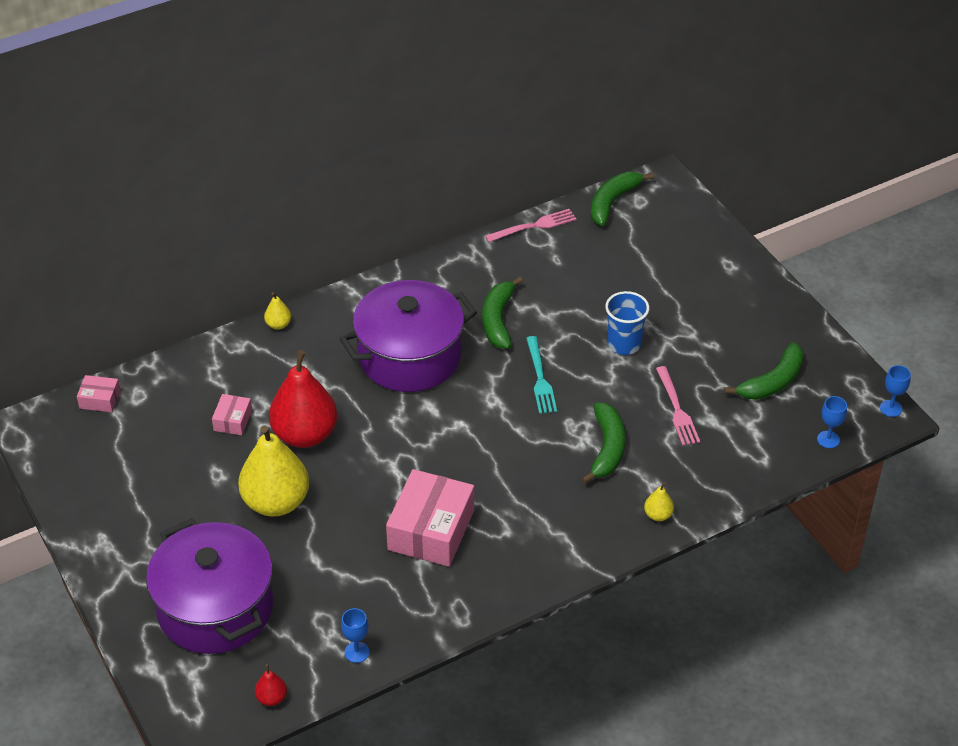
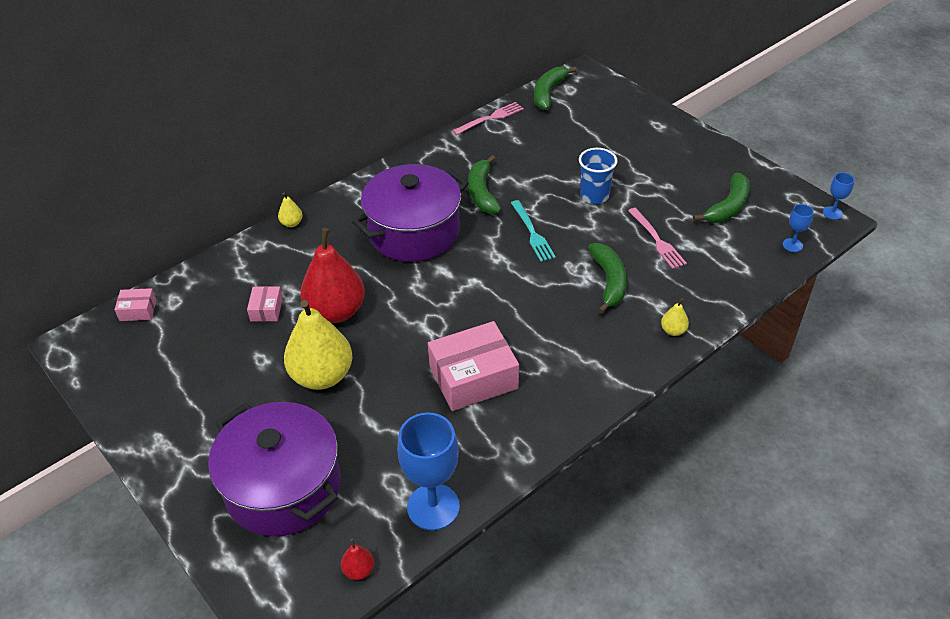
camera: 10 degrees left, 0 degrees up
(357, 652) = (433, 507): blue goblet -> blue goblet, size x2.12
(431, 530) = (473, 377): pink box -> pink box turned 60 degrees clockwise

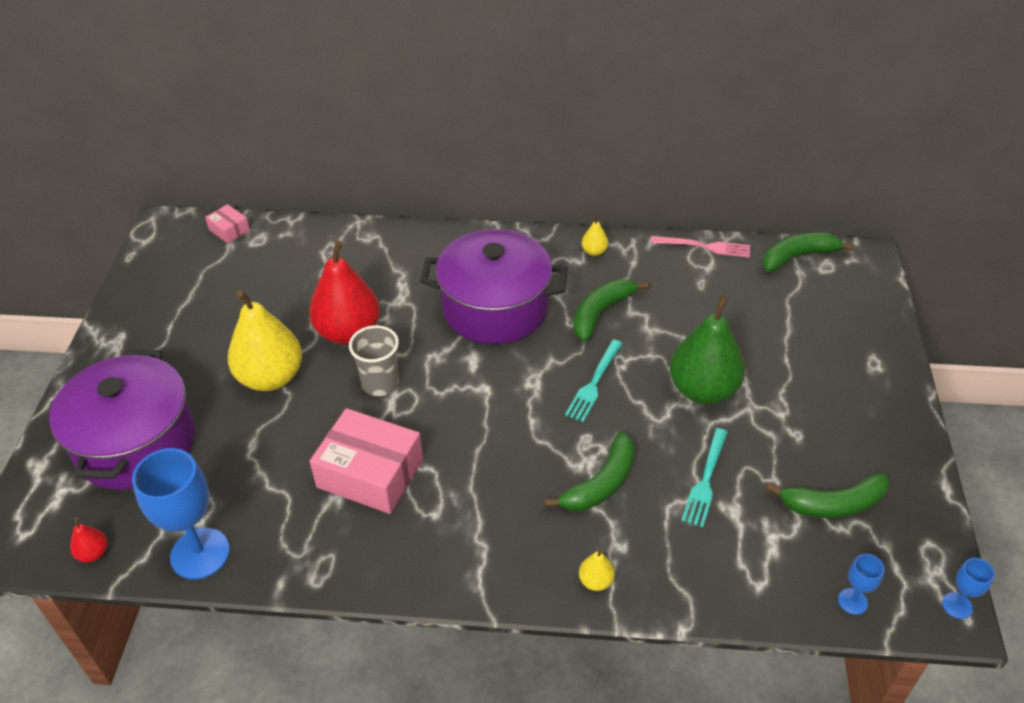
camera: 45 degrees right, 0 degrees up
(266, 309) = (305, 293): pink box -> none
(291, 223) = (414, 233): yellow pear -> yellow pear (594, 251)
(403, 325) = (380, 383): none -> grey cup
(594, 196) = (703, 390): blue cup -> green pear
(657, 240) = (705, 481): pink fork -> turquoise fork

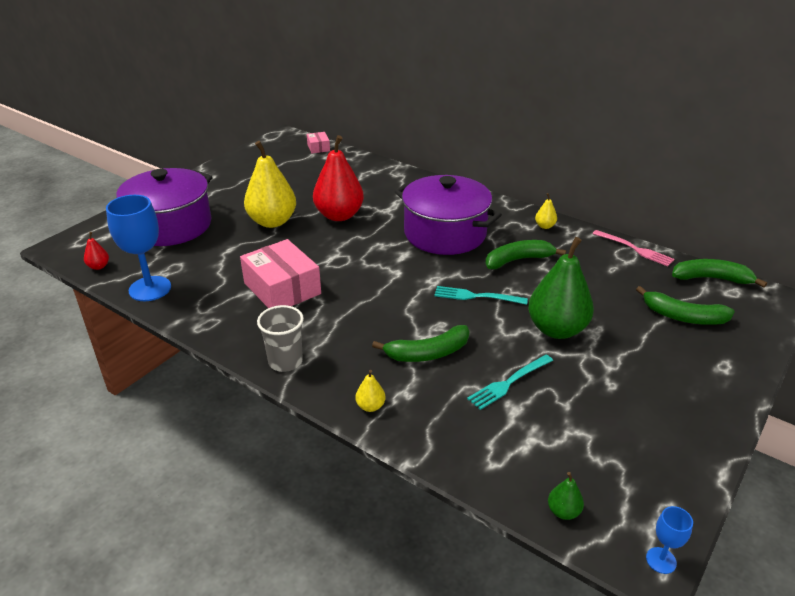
camera: 30 degrees right, 10 degrees down
(380, 383) = (333, 246): grey cup -> grey cup (285, 361)
(594, 383) = (476, 296): turquoise fork -> turquoise fork turned 45 degrees clockwise
(833, 504) = (604, 441): green banana -> green banana (683, 317)
(852, 601) = (563, 511): blue goblet -> green pear

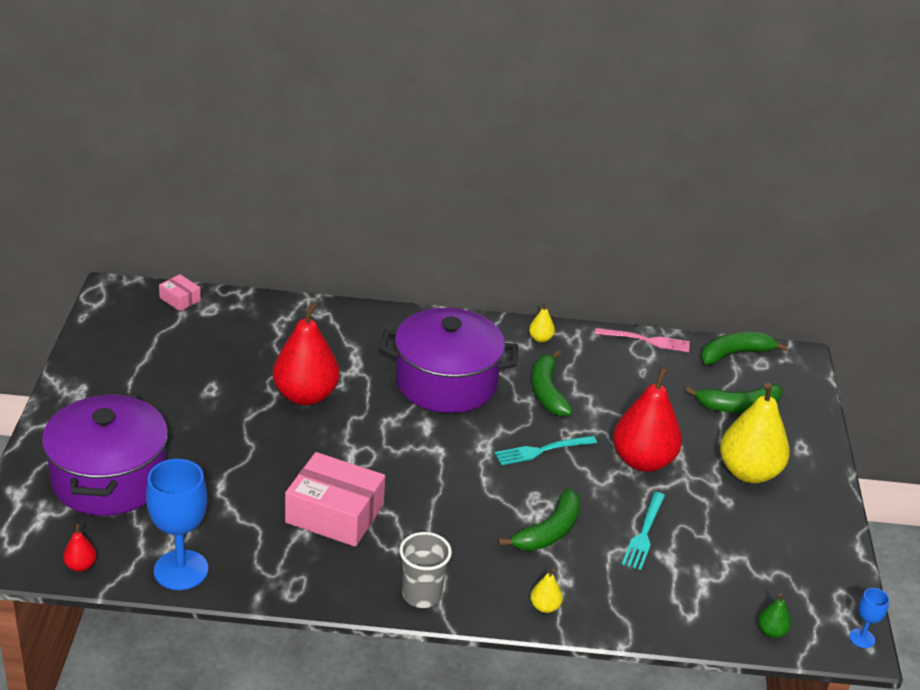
camera: 35 degrees left, 0 degrees up
(272, 221) = (233, 430): yellow pear -> yellow pear (748, 472)
(518, 260) = (547, 392): green banana -> green banana turned 45 degrees counterclockwise
(557, 329) = (643, 461): green pear -> red pear

